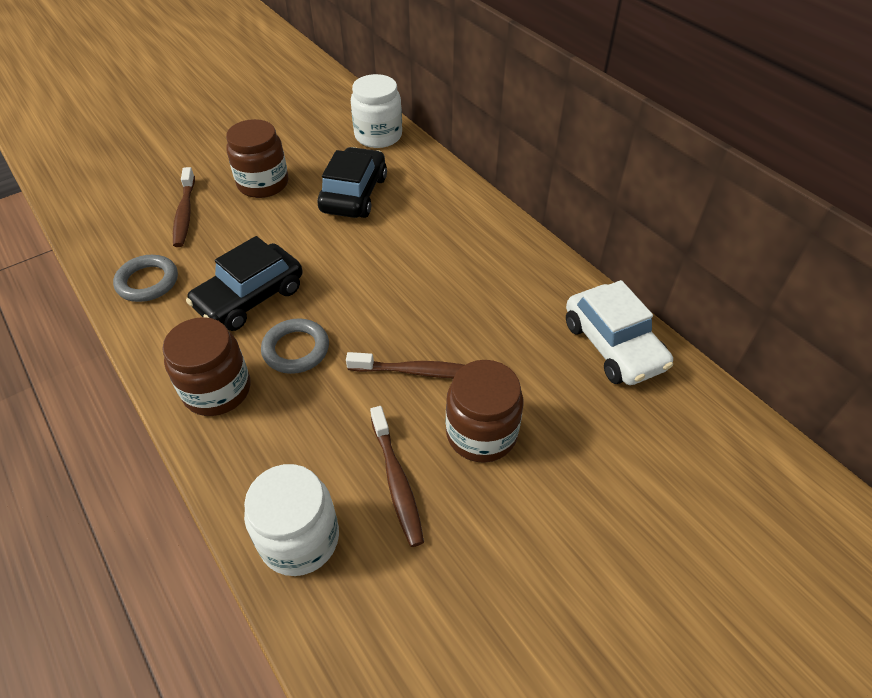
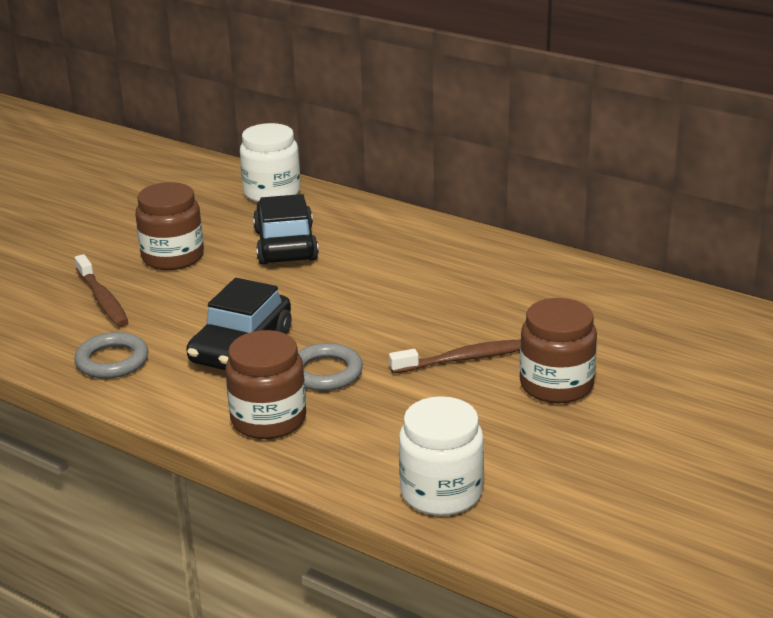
camera: 20 degrees left, 20 degrees down
(396, 481) = (502, 434): brown toothbrush -> none
(613, 345) = (635, 299): white car -> none

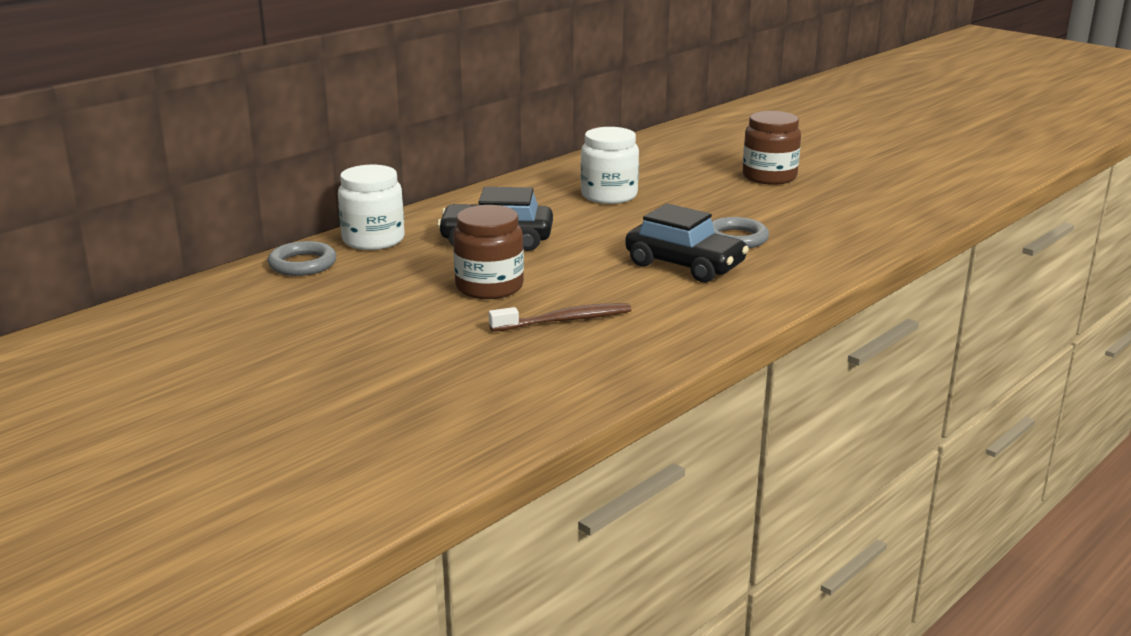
camera: 80 degrees left, 5 degrees down
(112, 361) = (693, 317): grey ring -> grey ring (302, 264)
(268, 419) = (804, 260): brown jar -> none
(441, 492) = (902, 216): white jar -> white jar (609, 195)
(463, 359) = (727, 197): brown toothbrush -> none

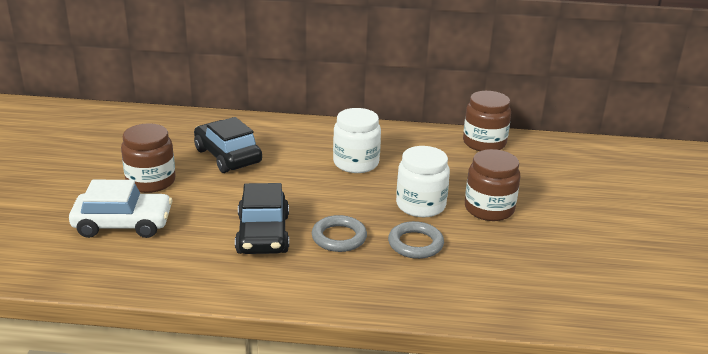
camera: 50 degrees right, 5 degrees up
(302, 264) = (127, 119): grey ring -> grey ring (415, 244)
(373, 240) = (184, 122): white jar -> white jar (420, 205)
(565, 320) = (123, 224): brown toothbrush -> white car
(655, 144) = (484, 143): none -> brown jar

